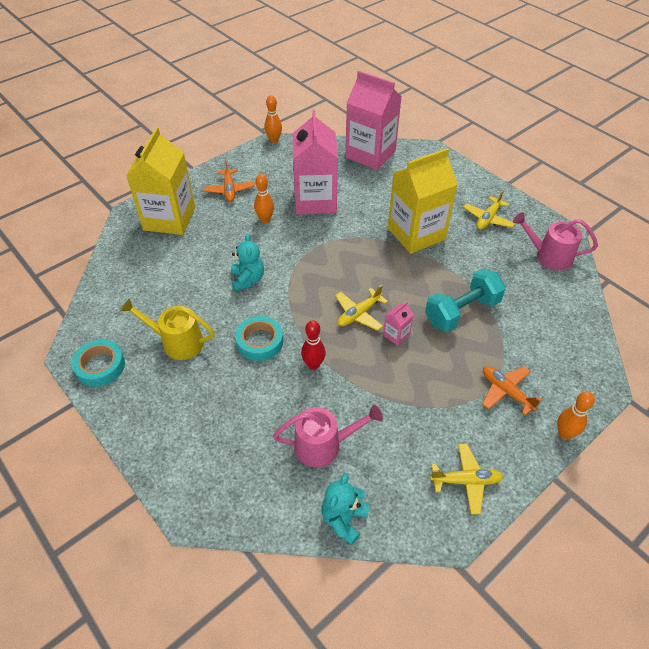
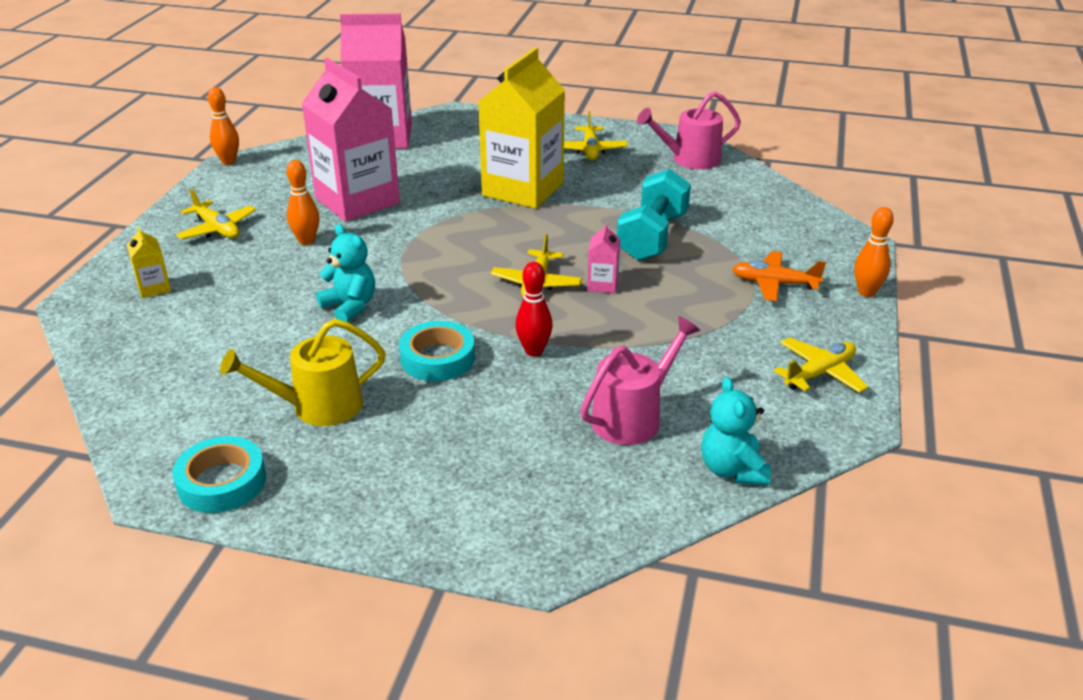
camera: 35 degrees left, 15 degrees down
(169, 219) = (154, 288): yellow carton -> yellow carton, size x0.40
(229, 190) = (217, 229): orange plane -> yellow plane

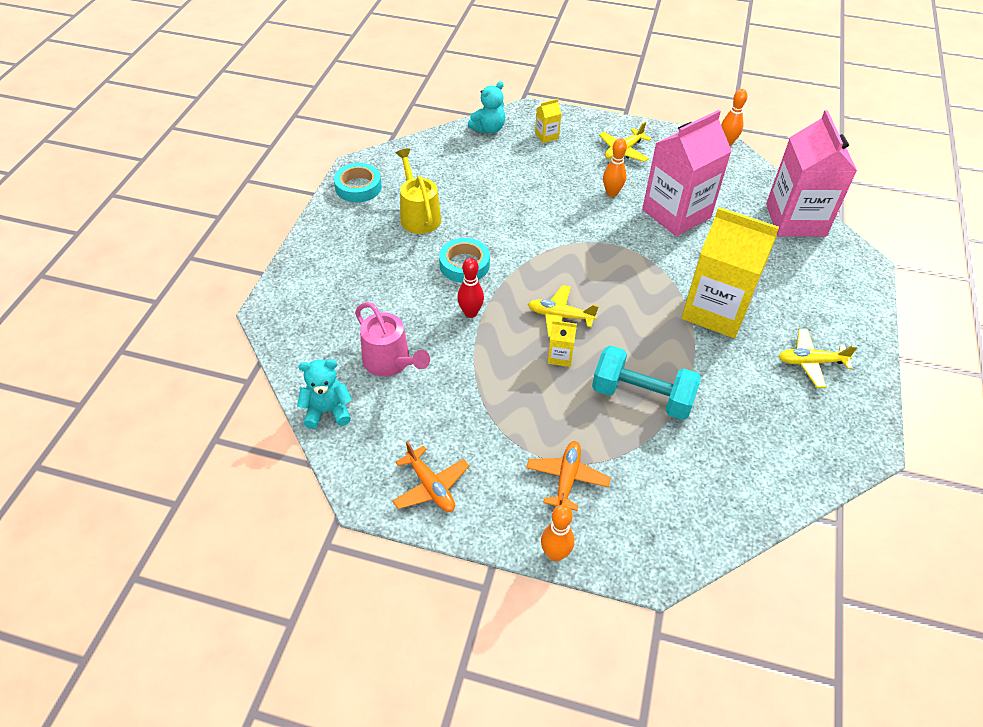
camera: 90 degrees right, 15 degrees up
(350, 306) = (526, 220): turquoise teddy bear -> turquoise teddy bear (488, 129)
(602, 284) = (560, 356): pink carton -> yellow carton
(690, 159) = (812, 445): pink watering can -> none
(819, 373) = (430, 486): yellow plane -> orange plane

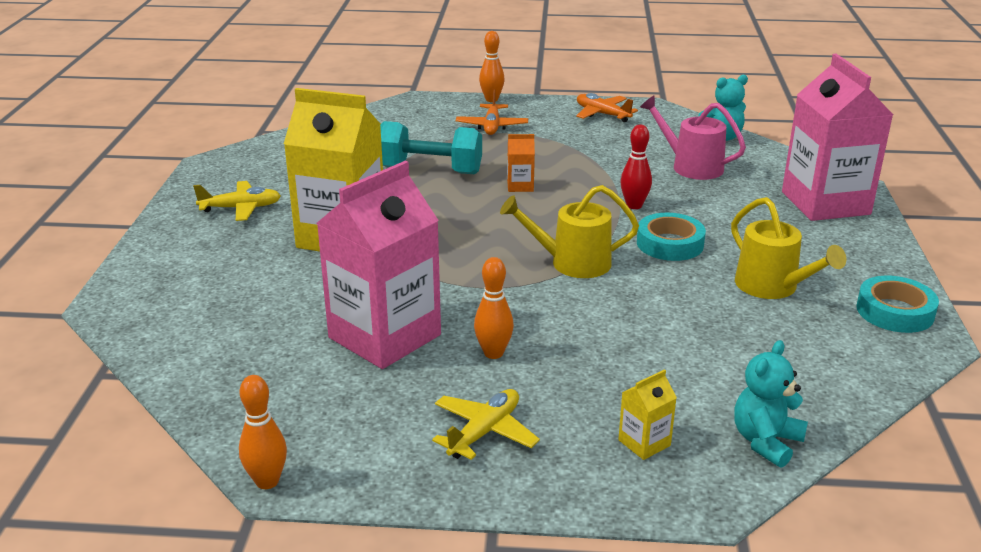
camera: 170 degrees right, 20 degrees down
(543, 256) = (572, 263): none -> yellow watering can
(560, 316) = (530, 213): yellow plane -> none
(560, 356) = (520, 186): yellow carton -> orange carton
(795, 220) = (187, 351): pink carton -> pink carton (825, 203)

